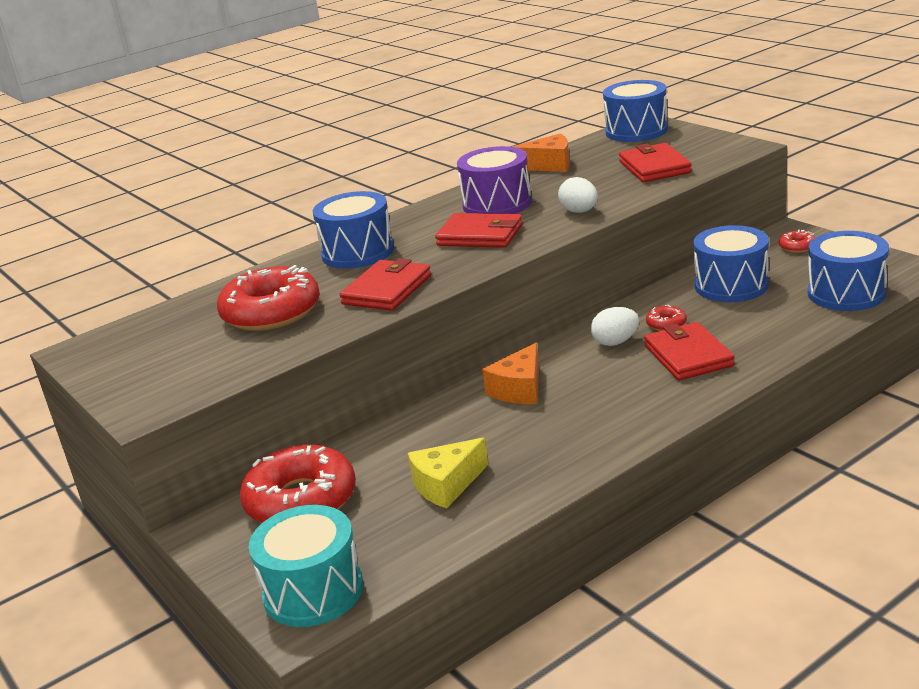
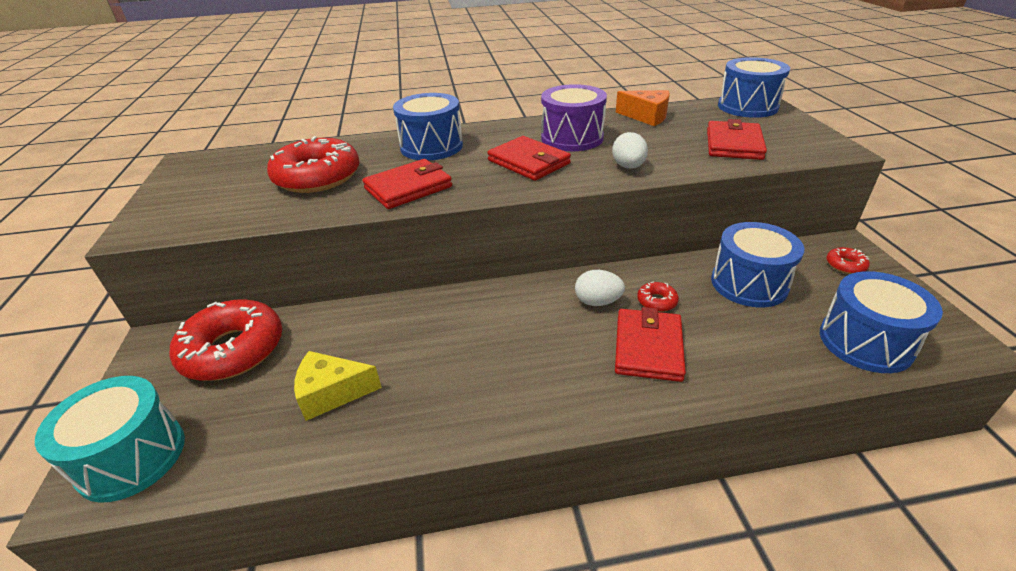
camera: 25 degrees right, 10 degrees up
(519, 389) = (480, 316): orange cheese -> none

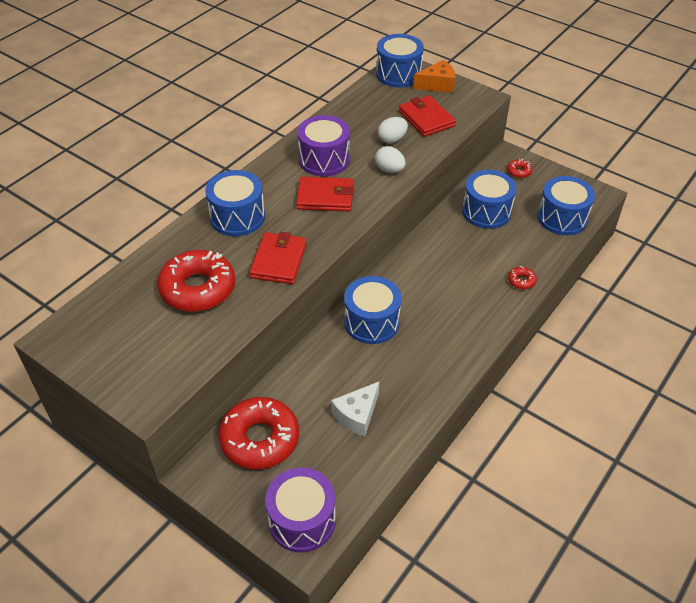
camera: 45 degrees left, 10 degrees up
(132, 457) = (302, 520): turquoise drum -> purple drum
(332, 393) = (357, 415): yellow cheese -> white cheese
(474, 315) = (372, 322): none -> blue drum
(597, 302) = (426, 271): white egg -> white egg (392, 139)
(646, 116) = (347, 114): orange cheese -> orange cheese (437, 85)
(648, 347) = (478, 282): red wallet -> none
(656, 301) = (454, 251): red donut -> red donut (521, 281)

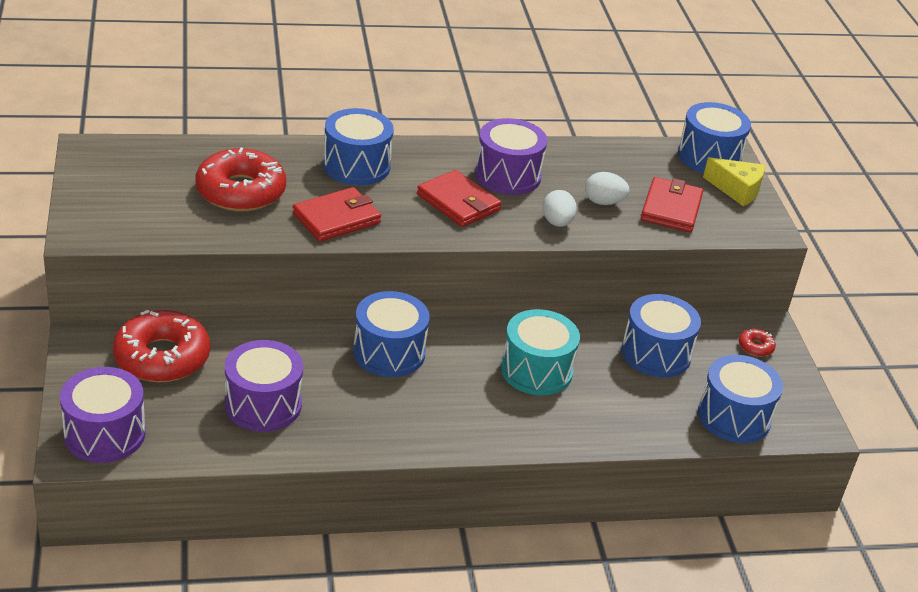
camera: 40 degrees right, 10 degrees down
(357, 415) = (263, 404): white cheese -> purple drum
(437, 85) = (737, 190): orange cheese -> yellow cheese
(452, 269) = (536, 370): none -> turquoise drum
(521, 281) = (592, 431): red donut -> none

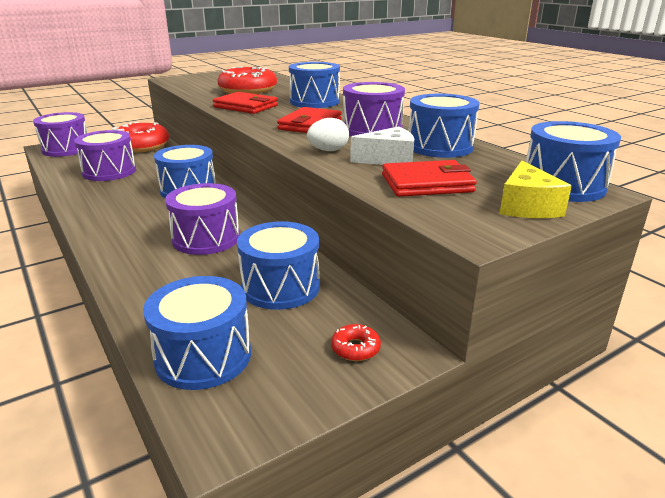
camera: 70 degrees right, 10 degrees down
(536, 370) = (206, 238): turquoise drum -> purple drum
(586, 163) = (439, 147): none -> blue drum
(603, 202) = (388, 159): white egg -> white cheese

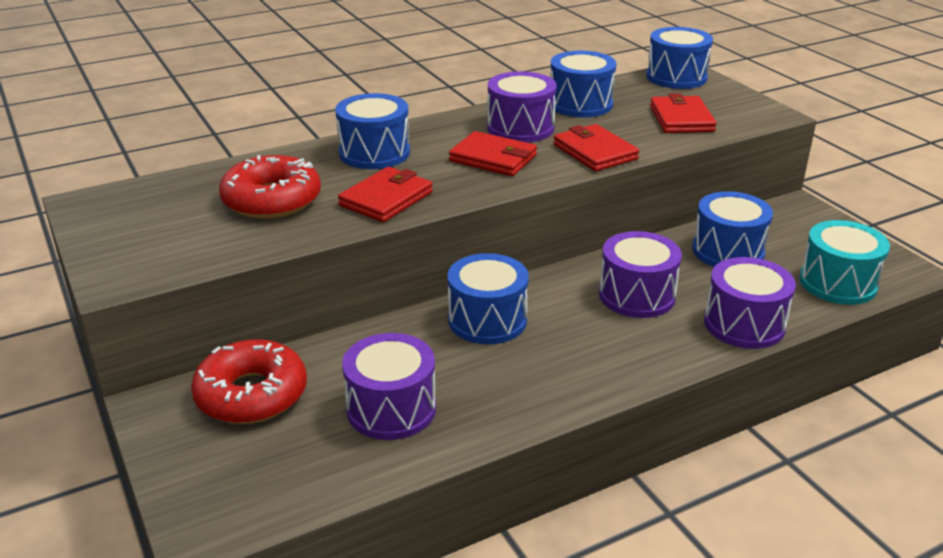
camera: 85 degrees left, 5 degrees up
(66, 149) = (228, 498): purple drum -> purple drum (744, 324)
(203, 356) = (837, 283): blue drum -> turquoise drum
(328, 150) = (595, 152): white egg -> red wallet
(355, 348) = (803, 223): red donut -> none
(388, 159) = (621, 128): white cheese -> none
(526, 206) = (720, 94): yellow cheese -> none

